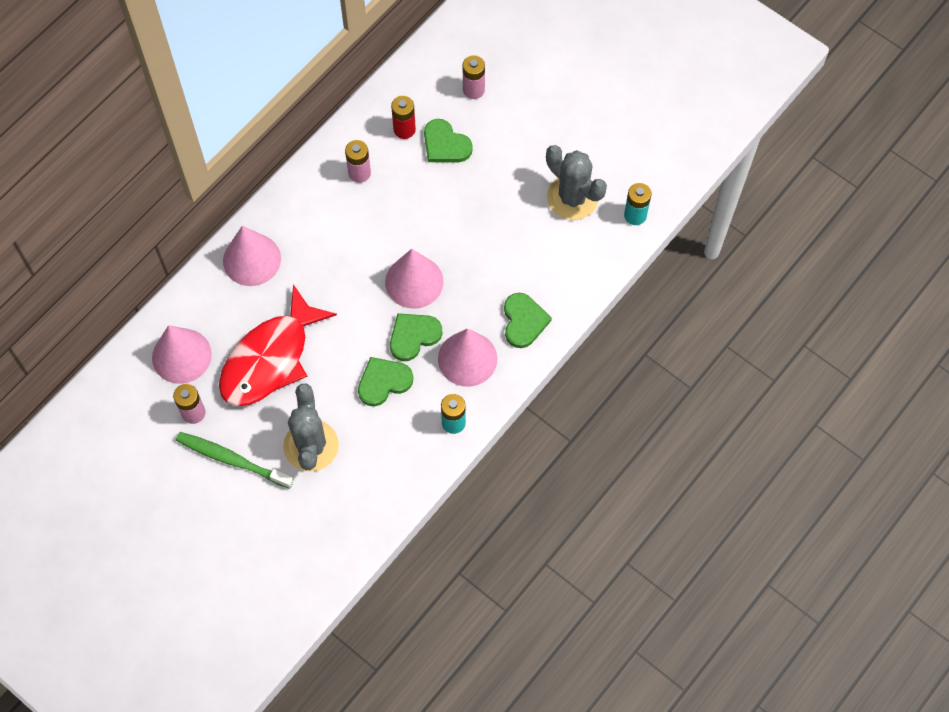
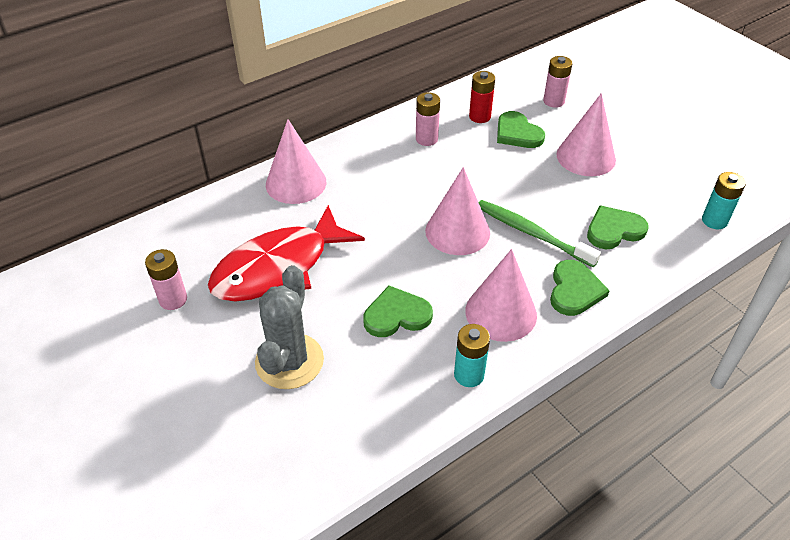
camera: 15 degrees right, 20 degrees down
(181, 356) = (187, 246): pink cone -> pink cone (586, 157)
(232, 460) = (193, 355): green toothbrush -> green toothbrush (532, 233)
(413, 336) = (443, 279): green heart -> green heart (614, 230)
(572, 197) = (644, 194): grey cactus -> none

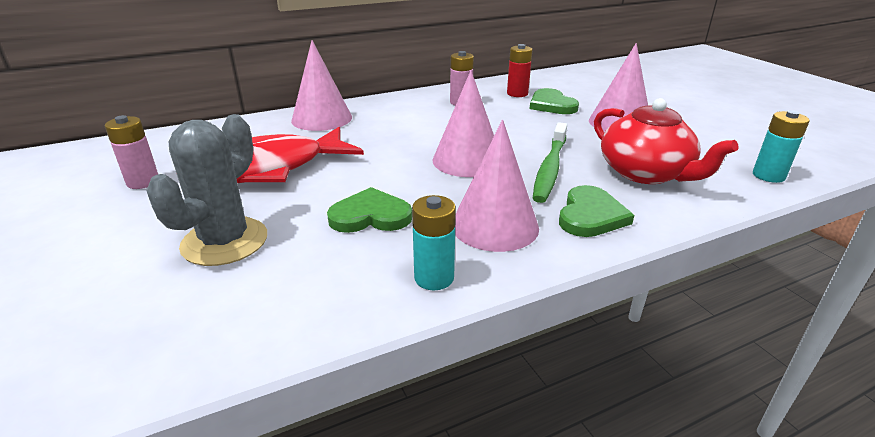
camera: 10 degrees right, 15 degrees down
(532, 233) = (550, 168): green toothbrush -> green toothbrush turned 120 degrees counterclockwise
(553, 101) = (592, 90): pink battery -> none
(614, 230) = (645, 173): green heart -> red teapot

